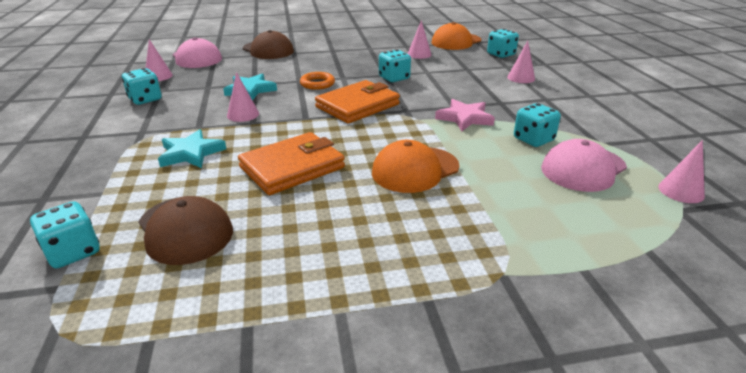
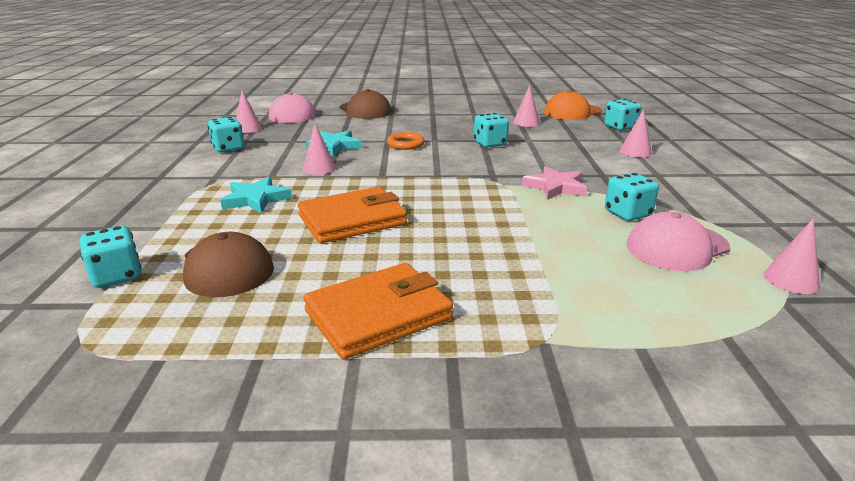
camera: 10 degrees right, 5 degrees down
(357, 106) = (441, 167): orange wallet -> orange wallet (378, 315)
(415, 169) = (482, 232): orange cap -> none

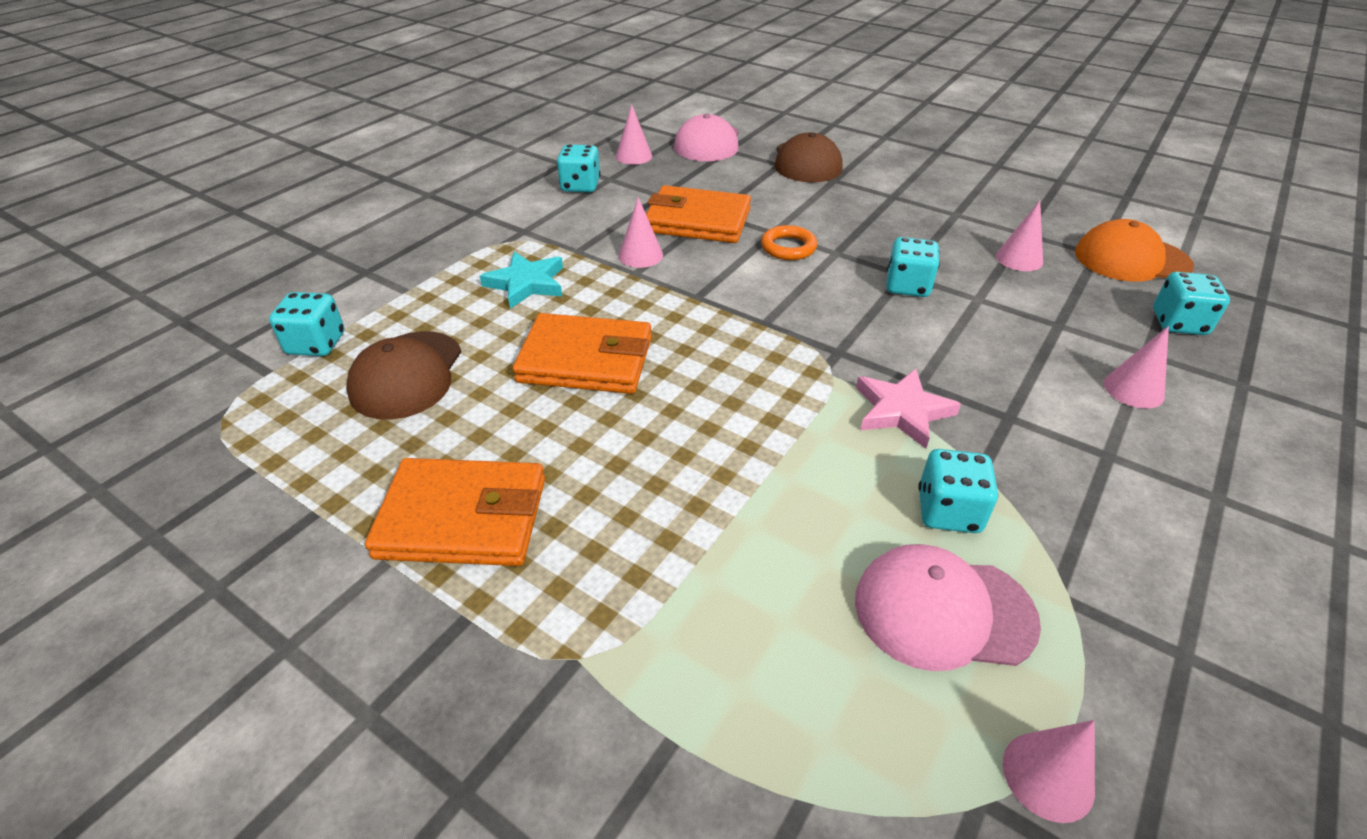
camera: 35 degrees right, 15 degrees up
(334, 146) = (697, 221): turquoise star -> orange wallet

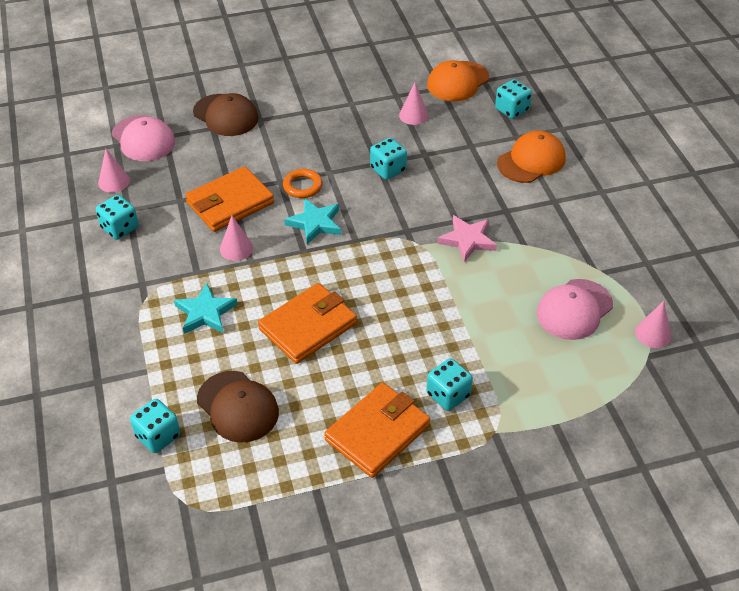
camera: 50 degrees left, 5 degrees up
(748, 282) = (315, 223): none -> turquoise star
(948, 511) = (533, 271): turquoise dice -> turquoise dice (448, 395)
(1133, 389) = (531, 161): pink cone -> orange cap

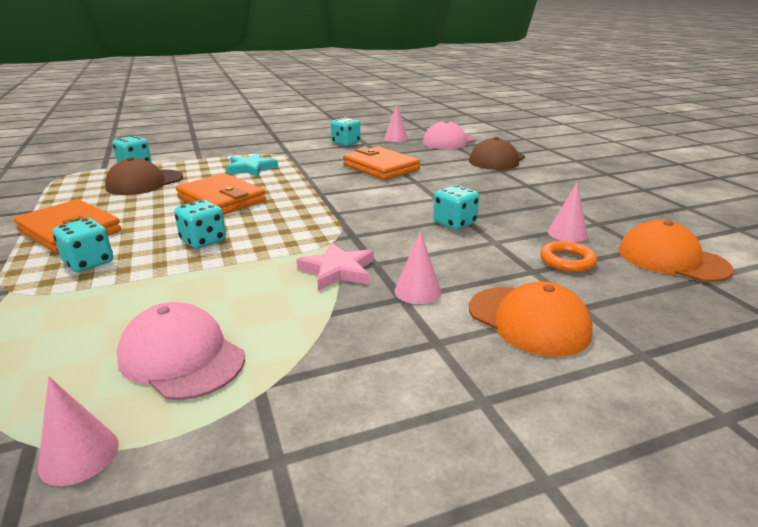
camera: 85 degrees right, 20 degrees down
(236, 248) = (324, 172): pink cone -> pink cone (417, 291)
(302, 186) = (411, 189): orange ring -> orange ring (567, 261)
(315, 223) = (359, 196): turquoise star -> none
(511, 110) = (647, 303): turquoise dice -> turquoise dice (203, 241)

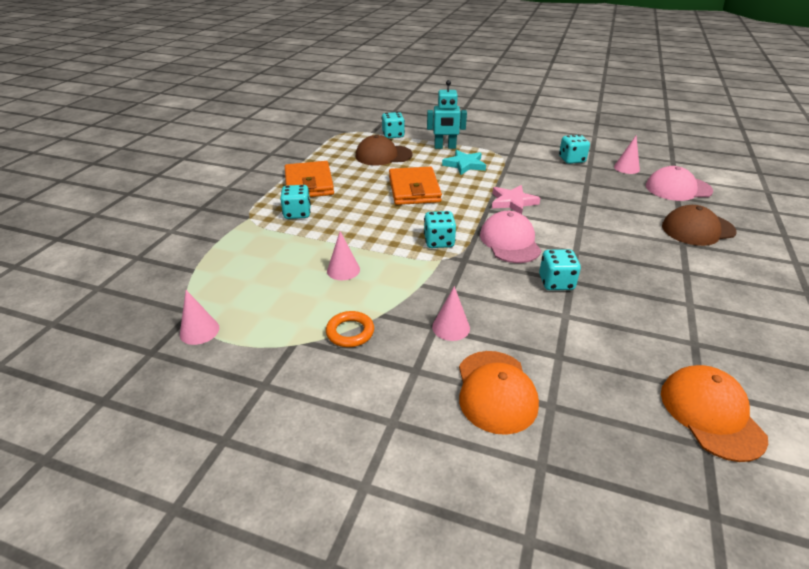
camera: 40 degrees right, 10 degrees up
(181, 357) = (281, 302): pink cap -> pink cap (510, 241)
(203, 241) = (368, 222): turquoise dice -> turquoise dice (439, 242)
(211, 161) = (445, 147): none -> turquoise robot
(338, 270) = (420, 285): pink star -> pink star (513, 202)
(380, 167) = (568, 199): orange wallet -> none
(567, 233) = (644, 338): pink cone -> pink cone (343, 270)
(567, 261) = (602, 363): orange ring -> orange ring (350, 332)

